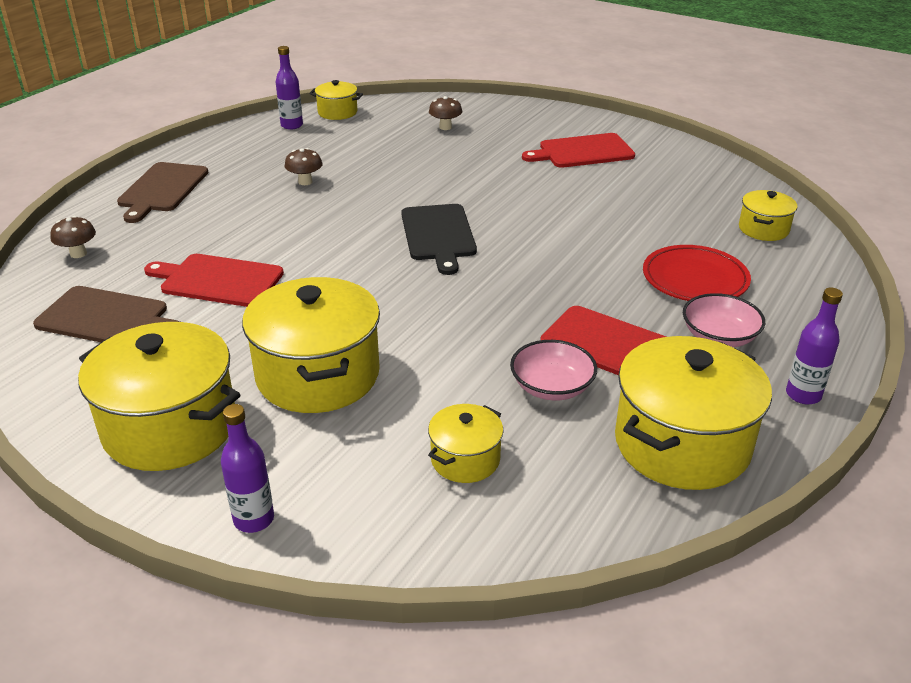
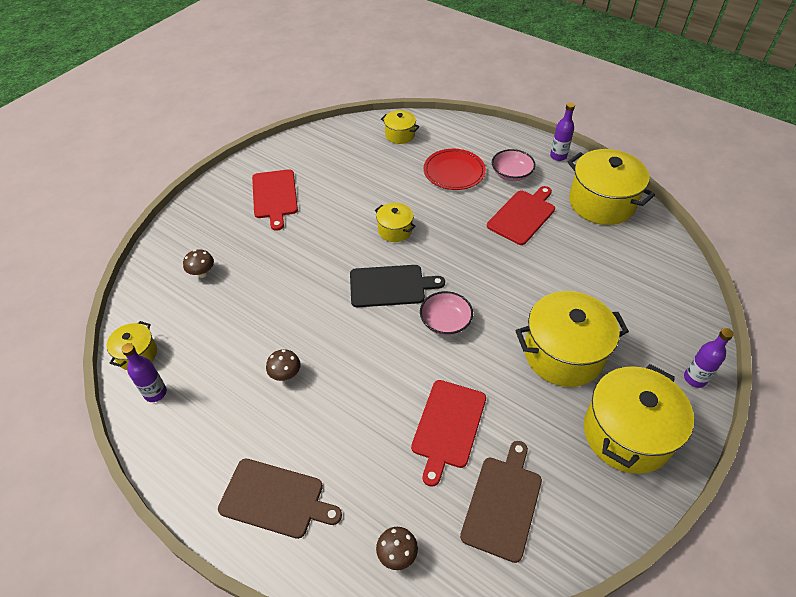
camera: 85 degrees left, 15 degrees up
(465, 459) = (628, 285): yellow pot -> yellow pot (395, 230)
(551, 387) = (562, 244): pink bowl -> pink bowl (445, 322)

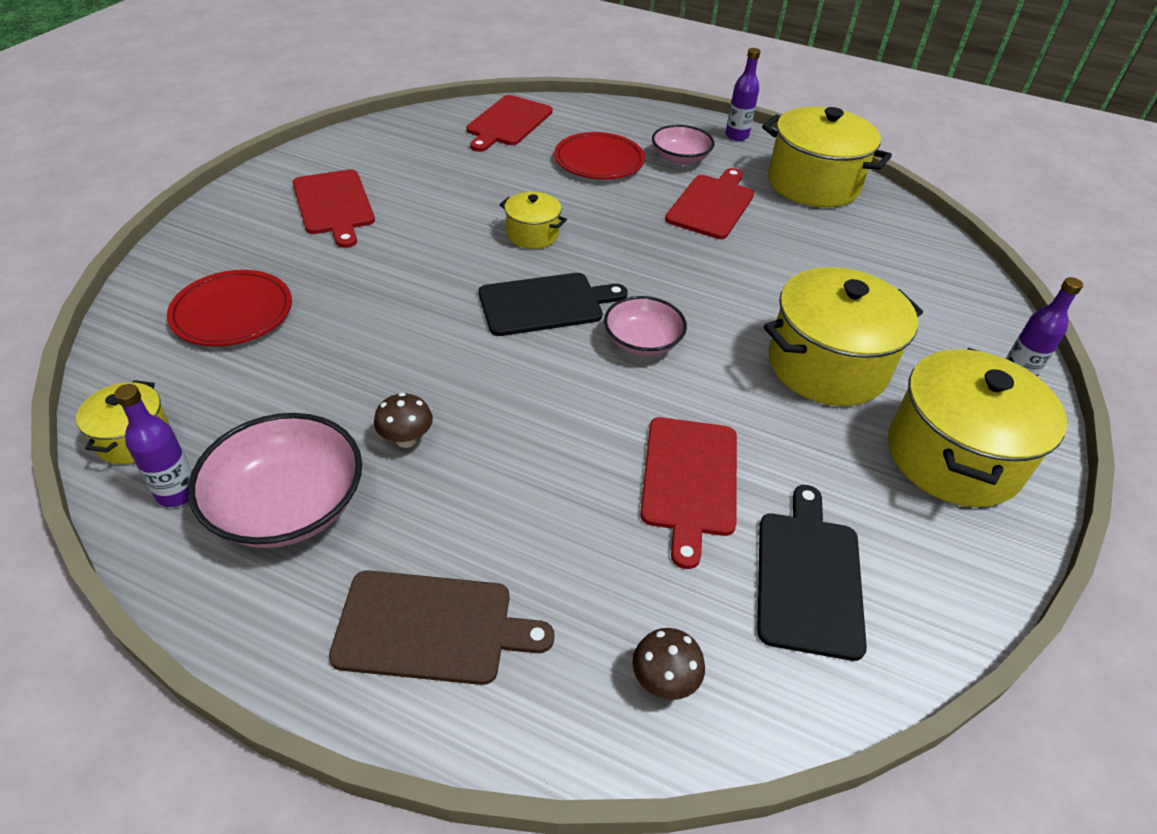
camera: 15 degrees left, 5 degrees down
(202, 273) = (232, 313): brown mushroom -> red plate
(212, 409) = (288, 505): none -> pink bowl
(400, 135) = (508, 122): yellow pot -> red cutting board
(503, 503) = (808, 577): brown cutting board -> black cutting board

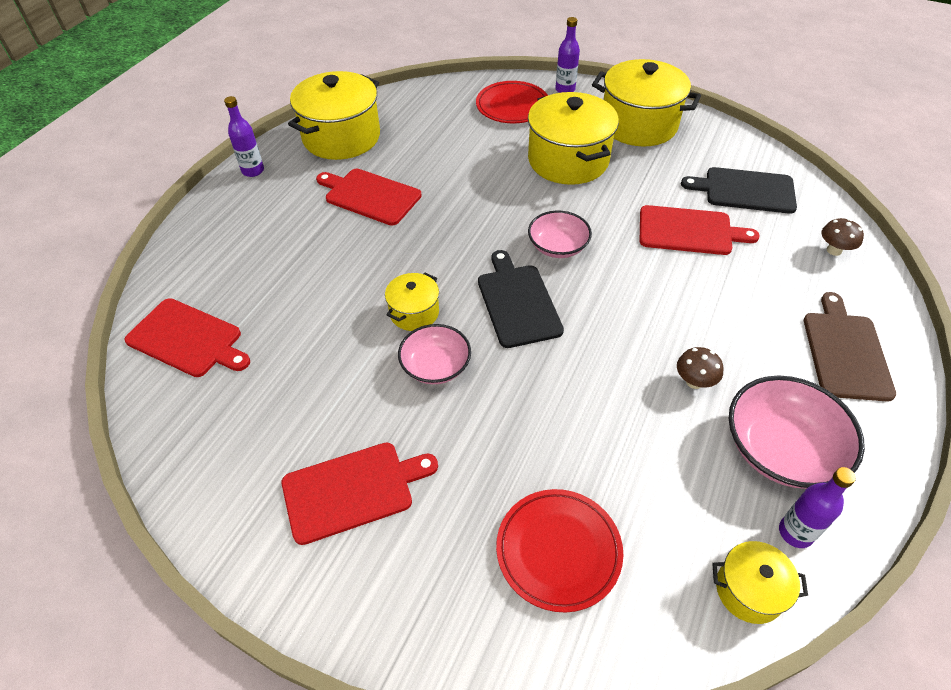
camera: 85 degrees left, 5 degrees up
(599, 161) = (285, 265): red plate -> red plate (512, 106)
(680, 158) = (289, 209): pink bowl -> pink bowl (435, 366)

